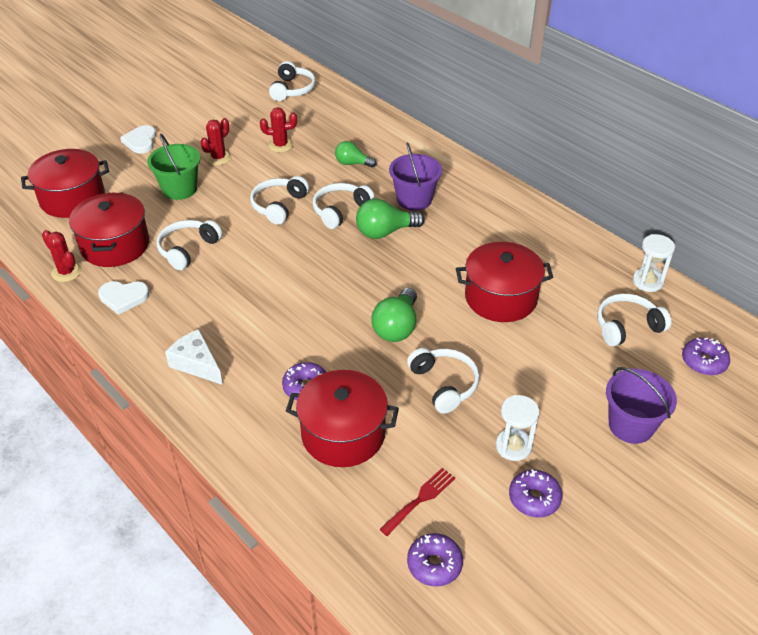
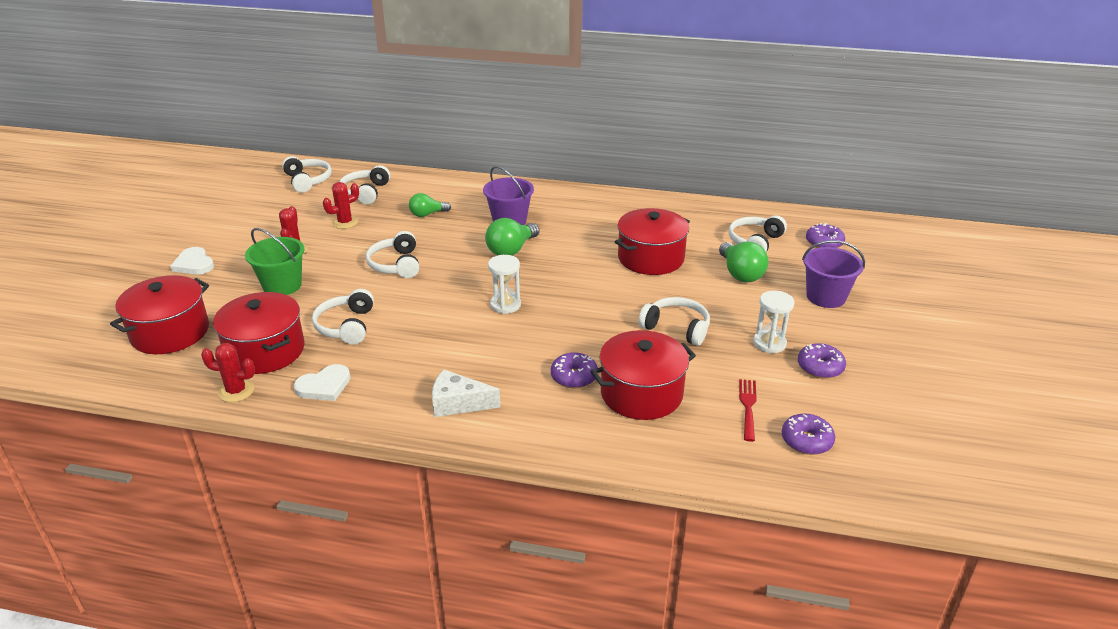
camera: 35 degrees left, 10 degrees down
(341, 211) = (456, 249): white headphones -> white headphones (365, 192)
(396, 327) = (597, 307): green light bulb -> green light bulb (740, 274)
(647, 282) = (736, 211): white hourglass -> white hourglass (505, 305)

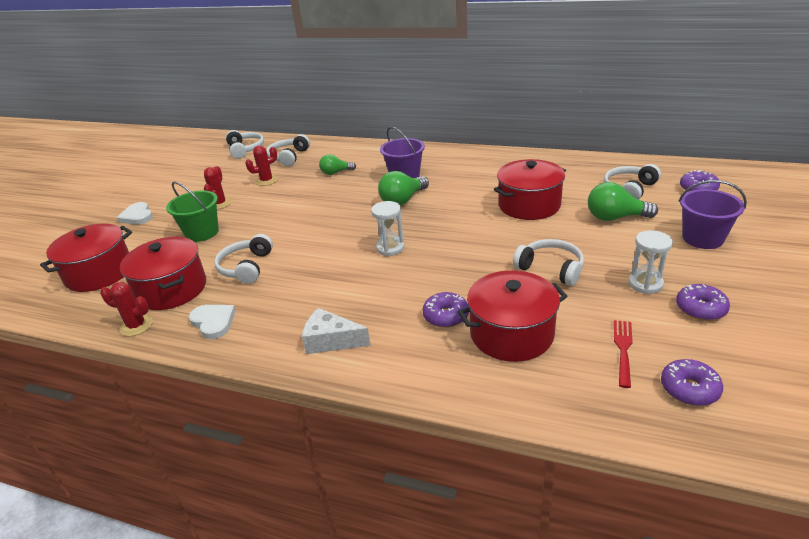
camera: 10 degrees right, 0 degrees up
(324, 386) = (213, 322): white heart -> white heart turned 105 degrees counterclockwise
(396, 264) = (301, 214): white headphones -> none
(740, 274) = (615, 218): green light bulb -> green light bulb turned 105 degrees clockwise

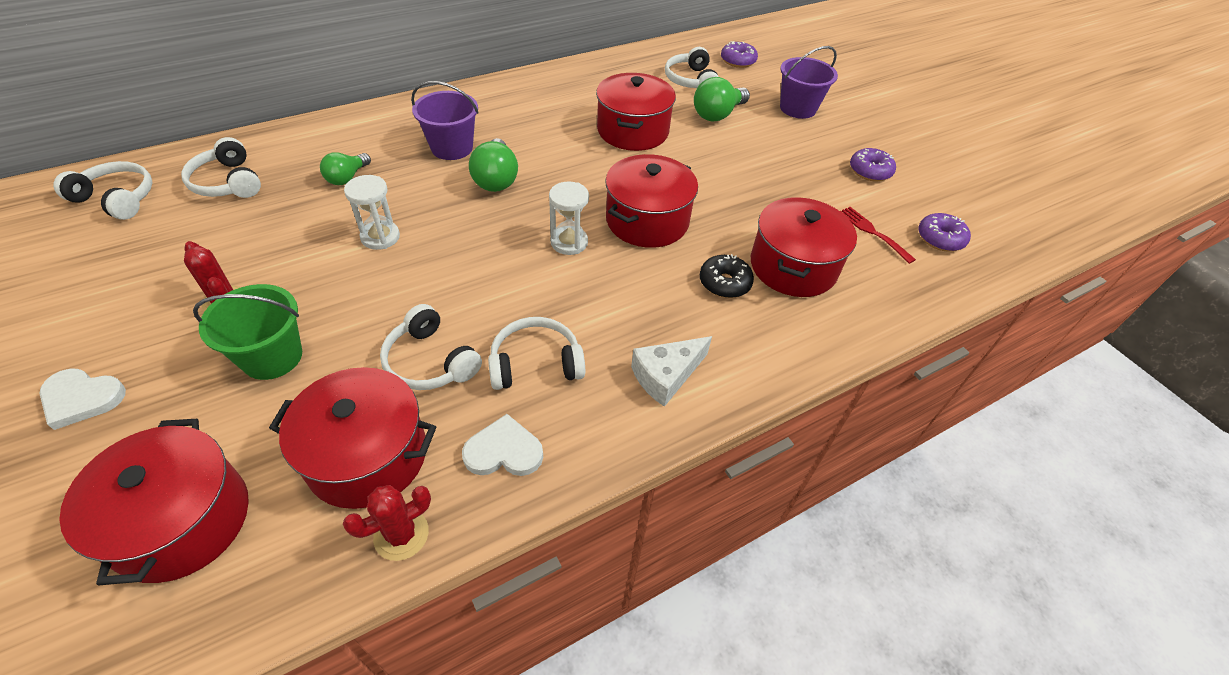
camera: 55 degrees left, 15 degrees up
(266, 181) = (251, 232): red cactus -> none
(446, 316) = (724, 283): purple donut -> black donut
(454, 258) = (647, 221): none -> red pot
(550, 269) = (738, 189): white headphones -> white headphones (535, 363)
(645, 284) = (815, 168): white hourglass -> white hourglass (380, 237)

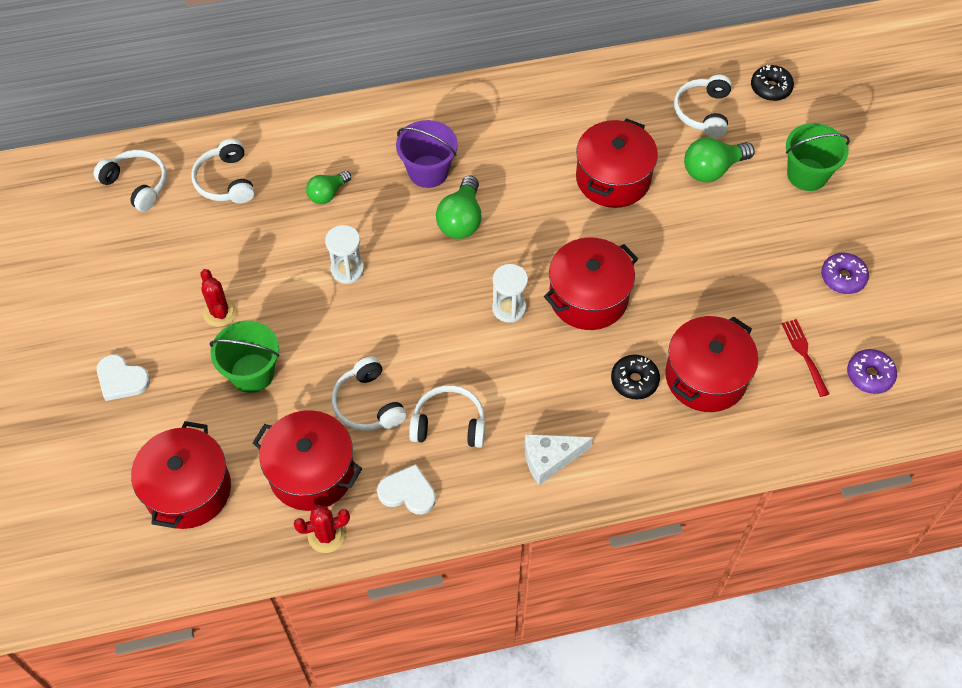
camera: 20 degrees right, 10 degrees up
(738, 61) = (770, 88): purple donut -> black donut
(797, 108) = (807, 174): purple bucket -> green bucket

